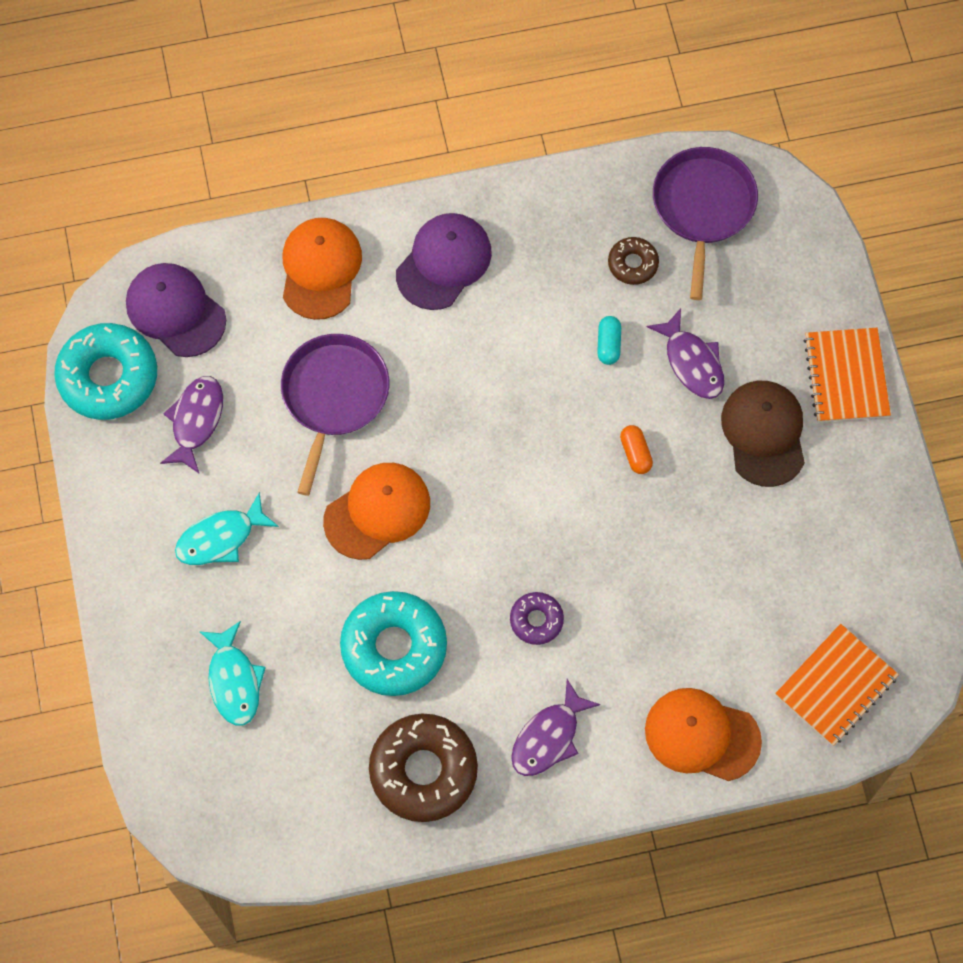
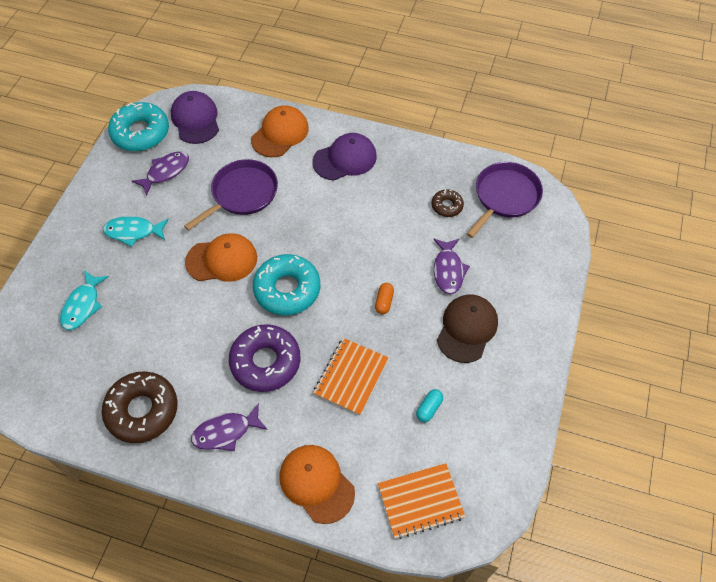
camera: 30 degrees right, 10 degrees down
(394, 647) = (177, 334): turquoise donut -> turquoise donut (287, 289)
(536, 620) = (265, 362): purple donut -> purple donut, size x1.96
(608, 344) = (406, 239): turquoise capsule -> turquoise capsule (429, 408)
(846, 376) = (537, 322): orange notebook -> orange notebook (351, 377)

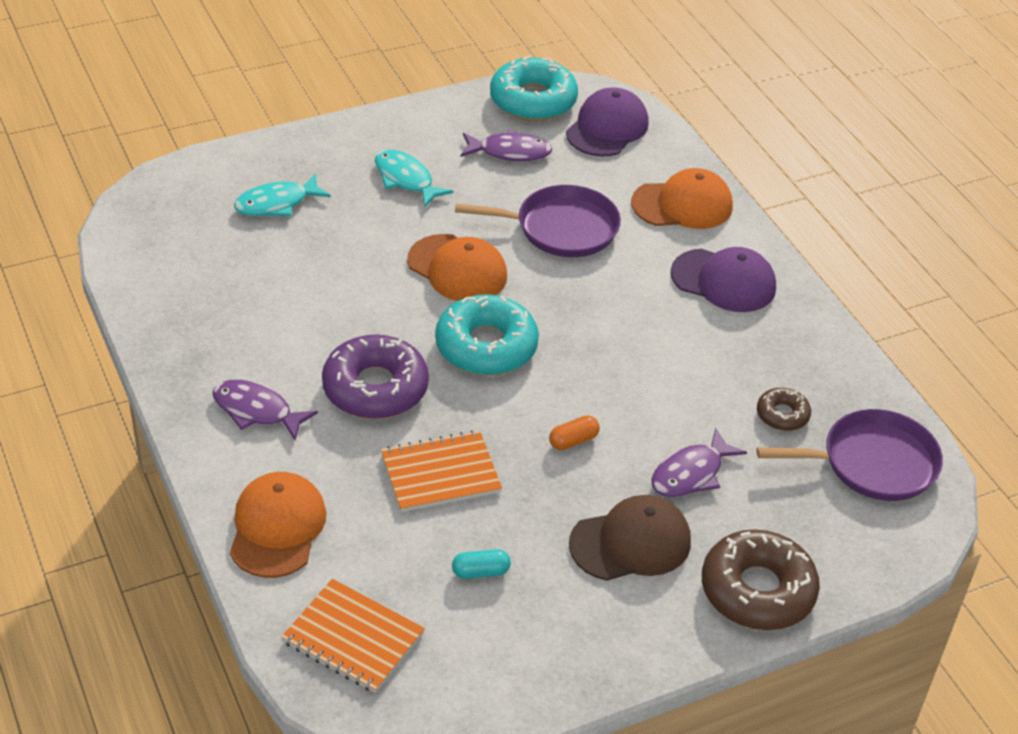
camera: 45 degrees right, 15 degrees down
(142, 410) = (210, 329): brown donut -> brown donut (757, 590)

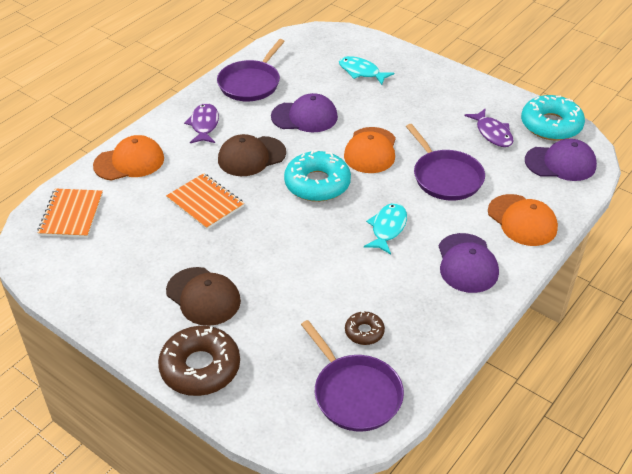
camera: 65 degrees right, 0 degrees up
(197, 323) = (251, 83): none -> purple pan
(330, 300) = (304, 117): none -> purple cap
(375, 388) = (251, 156): purple donut -> brown cap
(406, 179) = (426, 105): turquoise fish -> turquoise fish (387, 228)
(480, 572) = (143, 243): turquoise capsule -> none
(573, 441) = (268, 244): orange capsule -> none
(691, 474) = (278, 304): purple fish -> none

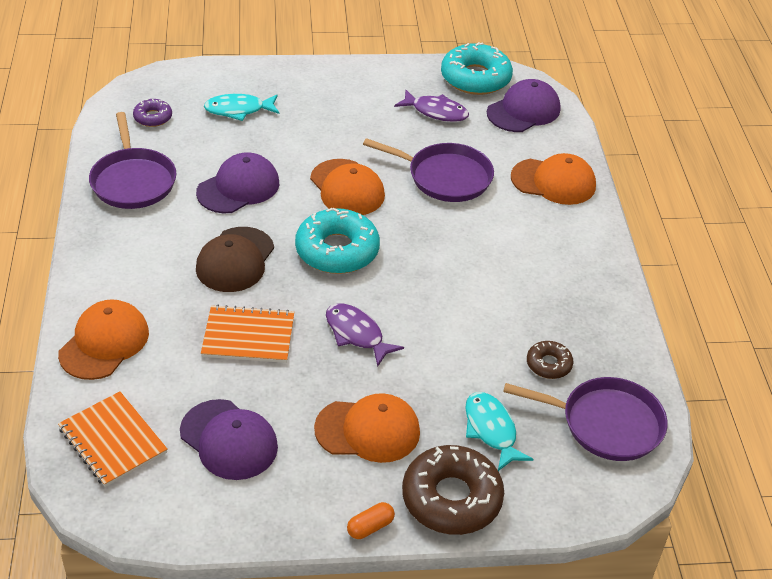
camera: 45 degrees left, 0 degrees up
(136, 350) = (370, 527): none -> orange capsule
(203, 296) = (368, 430): brown cap -> orange cap
(204, 125) = (138, 254): purple fish -> purple fish (356, 334)
(305, 53) = (153, 117): none -> purple donut
(387, 228) = (453, 256): turquoise fish -> turquoise fish (491, 430)
(467, 263) = (556, 248): purple cap -> purple cap (229, 440)

